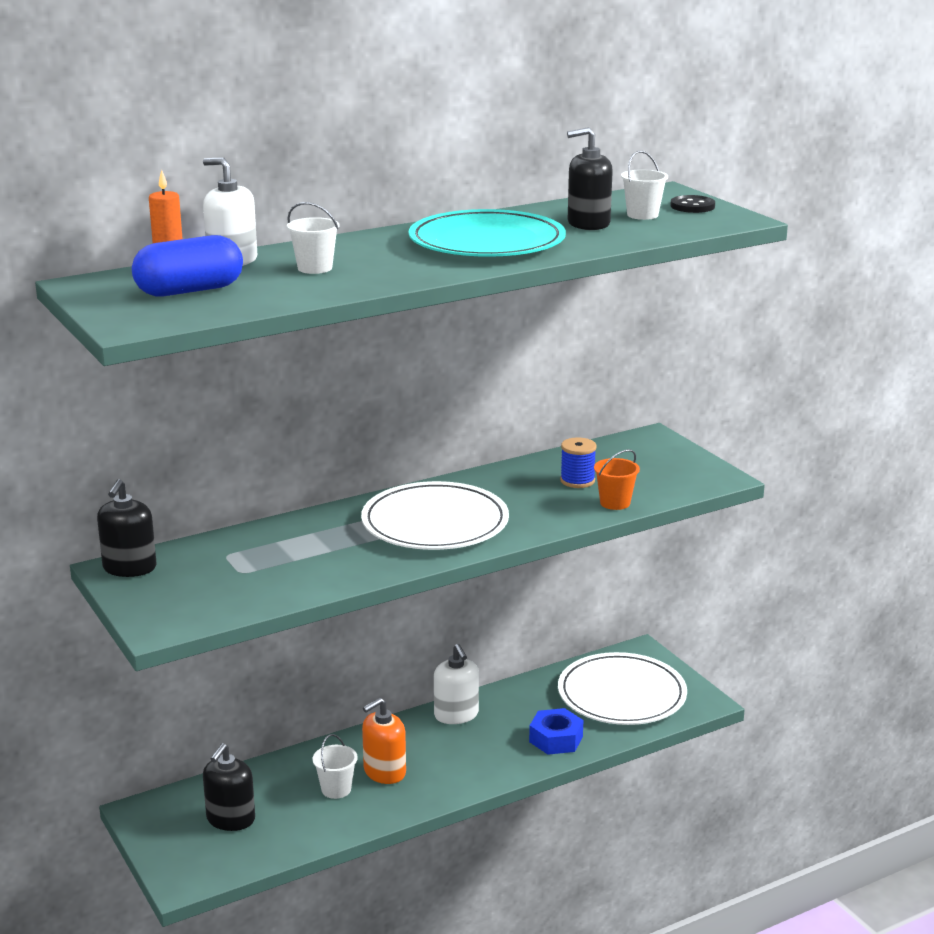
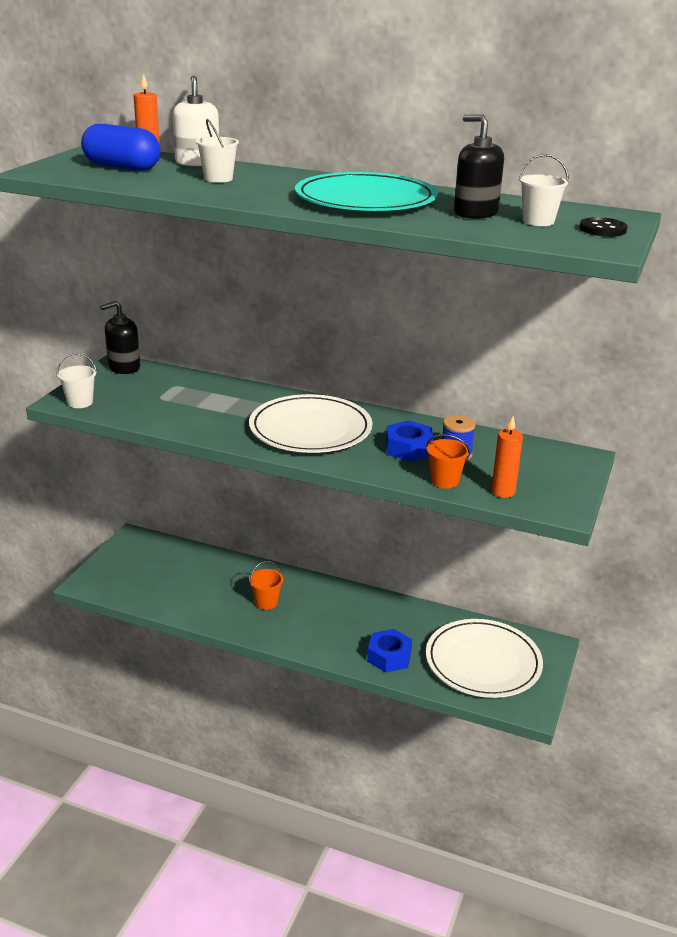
camera: 50 degrees right, 5 degrees up
(230, 819) = (158, 570): black soap dispenser -> none
(336, 789) = (227, 593): white bucket -> white bucket (80, 402)
(384, 772) = (266, 602): orange soap dispenser -> orange bucket
(456, 715) = (362, 600): white soap dispenser -> none
(538, 495) = (408, 449): none -> blue nut
(664, 488) = (503, 492): none -> orange candle

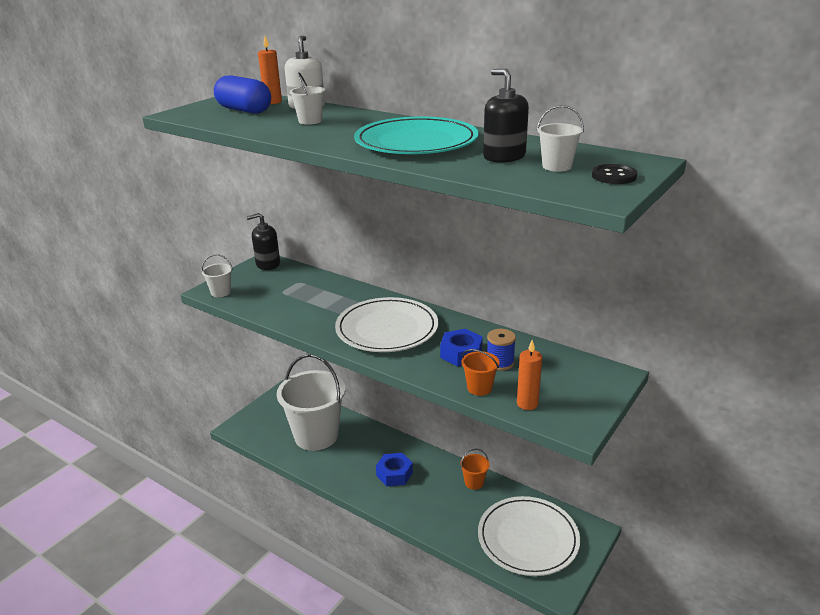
camera: 15 degrees right, 0 degrees up
(195, 582) = (316, 436): none -> white bucket
(266, 602) = (365, 460): orange bucket -> orange bucket (474, 482)
(389, 656) = (448, 522): blue nut -> blue nut (394, 474)

